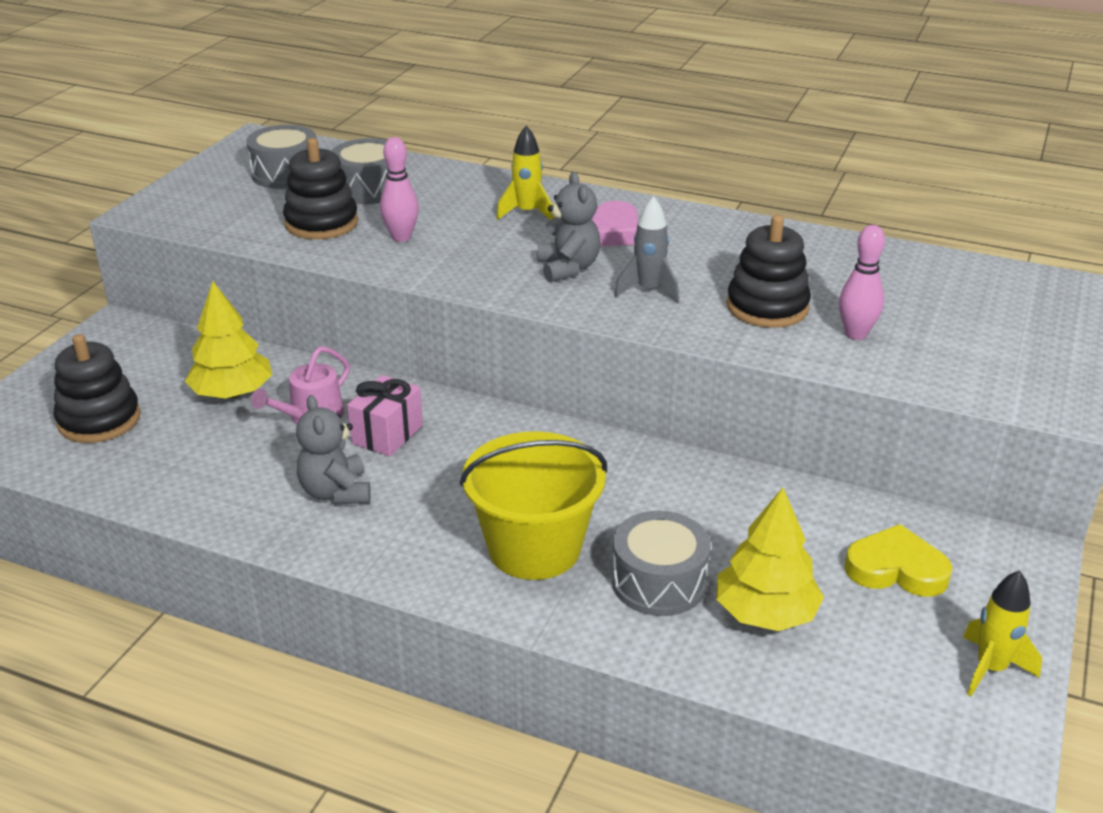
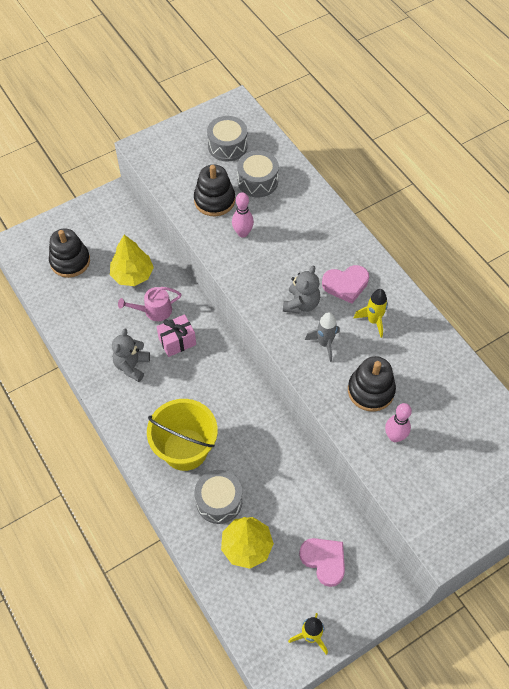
camera: 35 degrees right, 25 degrees up
(527, 213) = (318, 246): yellow rocket -> yellow rocket (373, 321)
(896, 569) = (324, 561): yellow heart -> pink heart

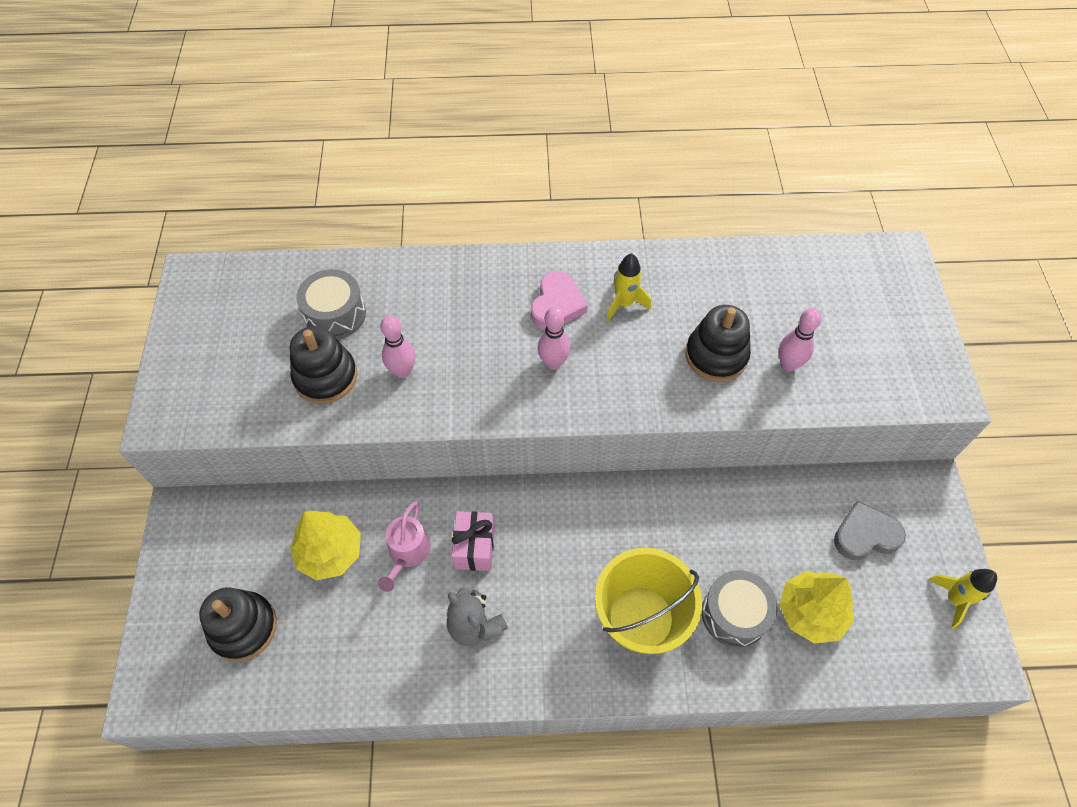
camera: 60 degrees left, 0 degrees up
(227, 146) = (251, 319): grey drum -> none
(301, 304) = (553, 363): grey teddy bear -> pink bowling pin
(324, 344) = (625, 368): grey rocket -> none
(324, 561) = (865, 535): pink heart -> grey heart

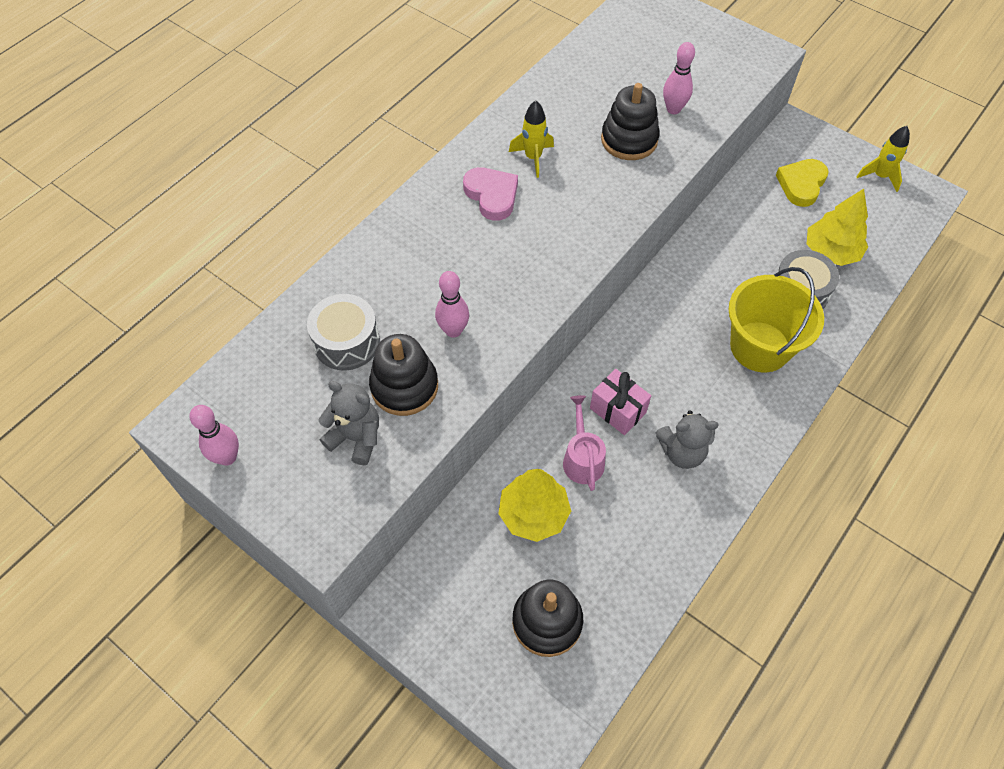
camera: 50 degrees left, 0 degrees up
(258, 379) = (356, 438): none -> grey teddy bear
(407, 553) = (582, 458): pink watering can -> pink watering can turned 150 degrees counterclockwise
(553, 363) = (542, 232): pink bowling pin -> pink bowling pin (227, 457)
(865, 535) = (801, 184): grey heart -> yellow heart

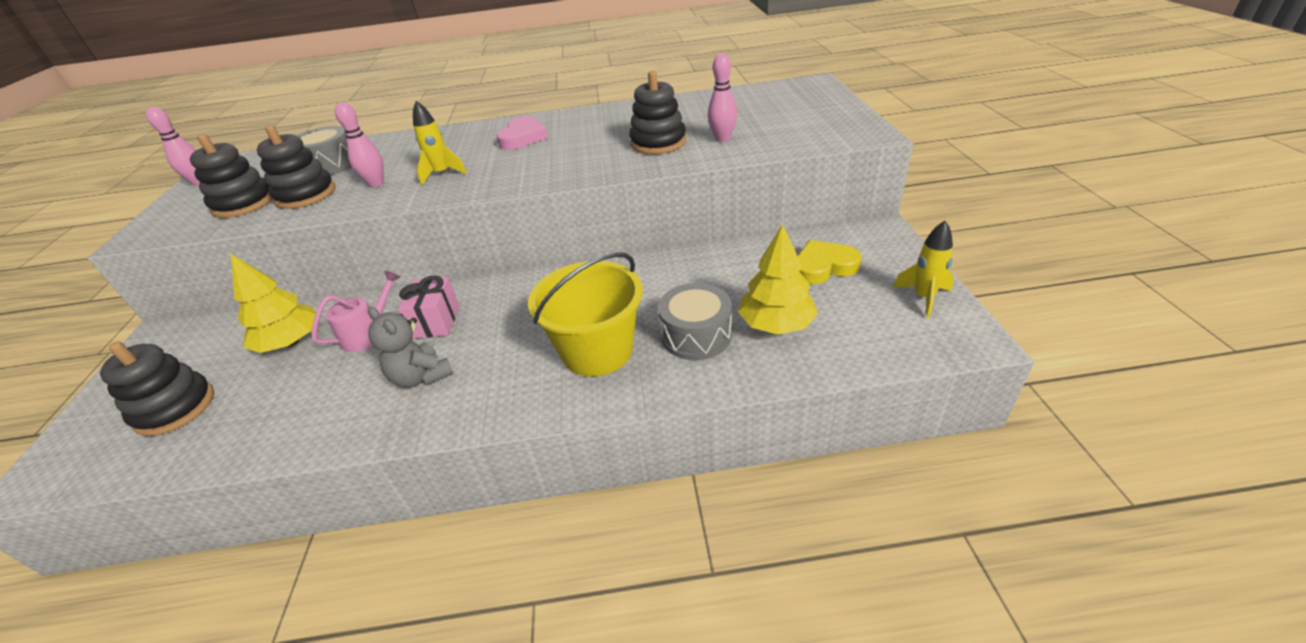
camera: 50 degrees right, 20 degrees down
(356, 438) = (244, 203): grey teddy bear -> black stacking toy
(533, 158) = (580, 130): yellow rocket -> yellow rocket (442, 174)

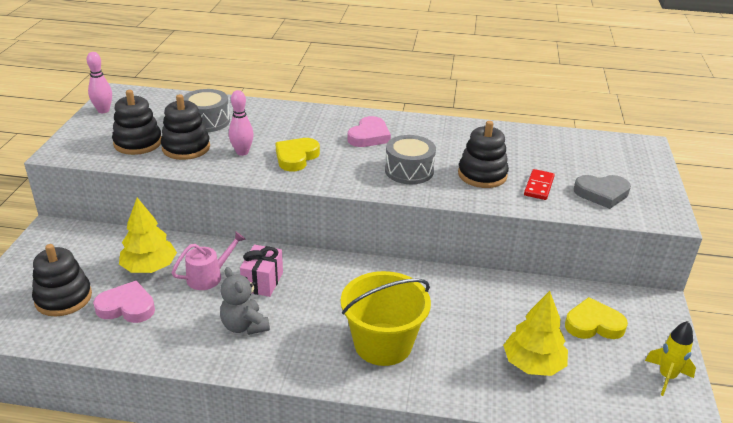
camera: 10 degrees right, 5 degrees down
(263, 396) = (127, 307): none -> pink heart
(442, 174) = (296, 157): yellow rocket -> yellow heart
(696, 335) = (465, 354): grey drum -> grey drum (409, 171)
(722, 139) = (538, 186): pink bowling pin -> red domino
(791, 130) = (602, 194): none -> grey heart

